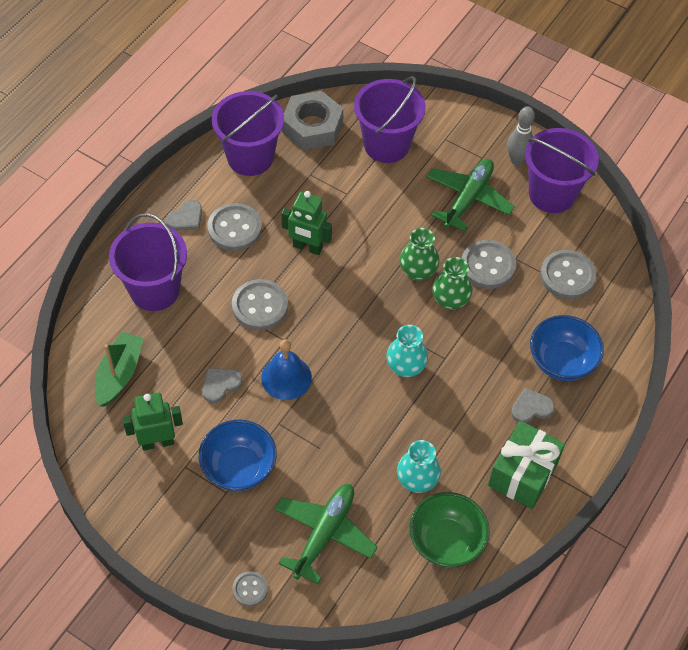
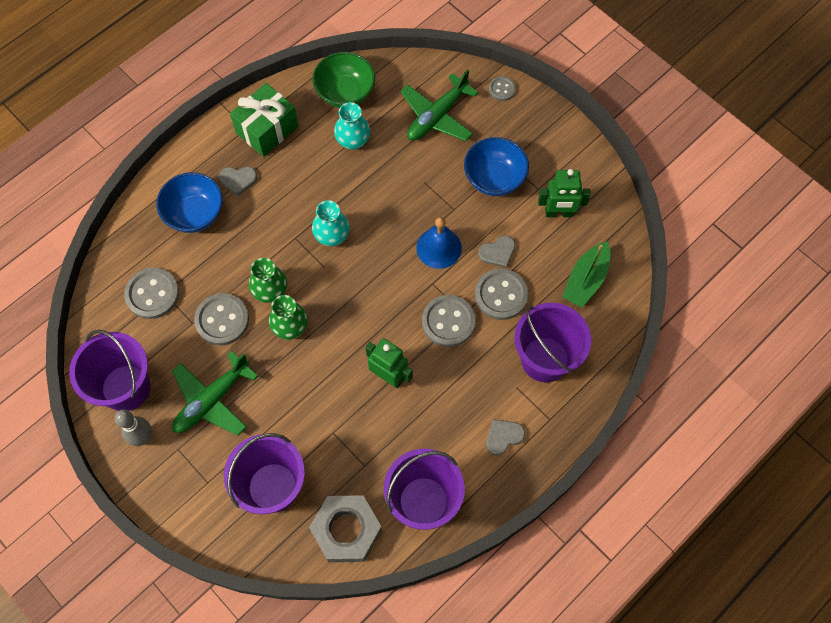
camera: 165 degrees left, 10 degrees up
(235, 228) = (456, 413): grey button -> grey button (501, 295)

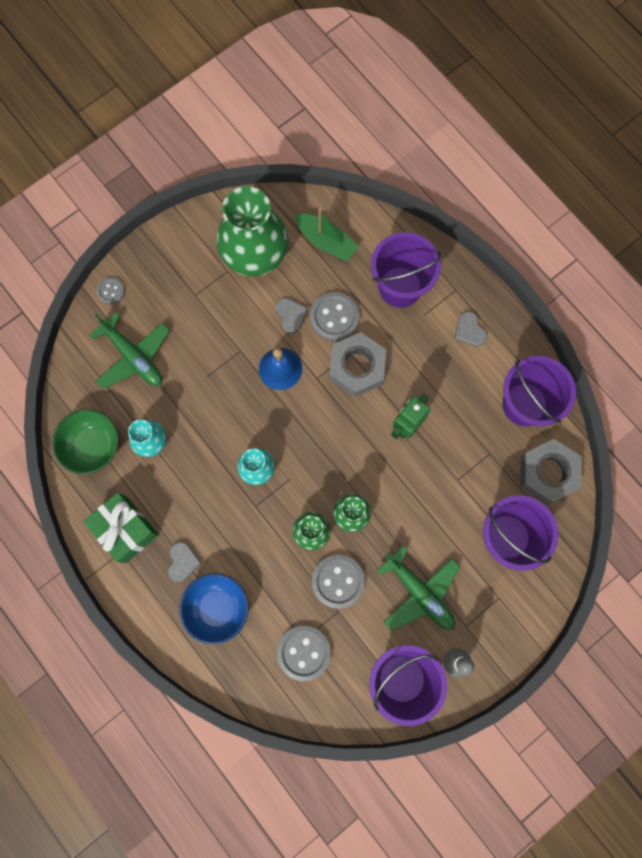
camera: 85 degrees left, 10 degrees up
(448, 321) = (357, 367): grey button -> grey nut
(494, 178) = (211, 309): blue bowl -> none
(558, 213) = (255, 256): green robot -> green vase

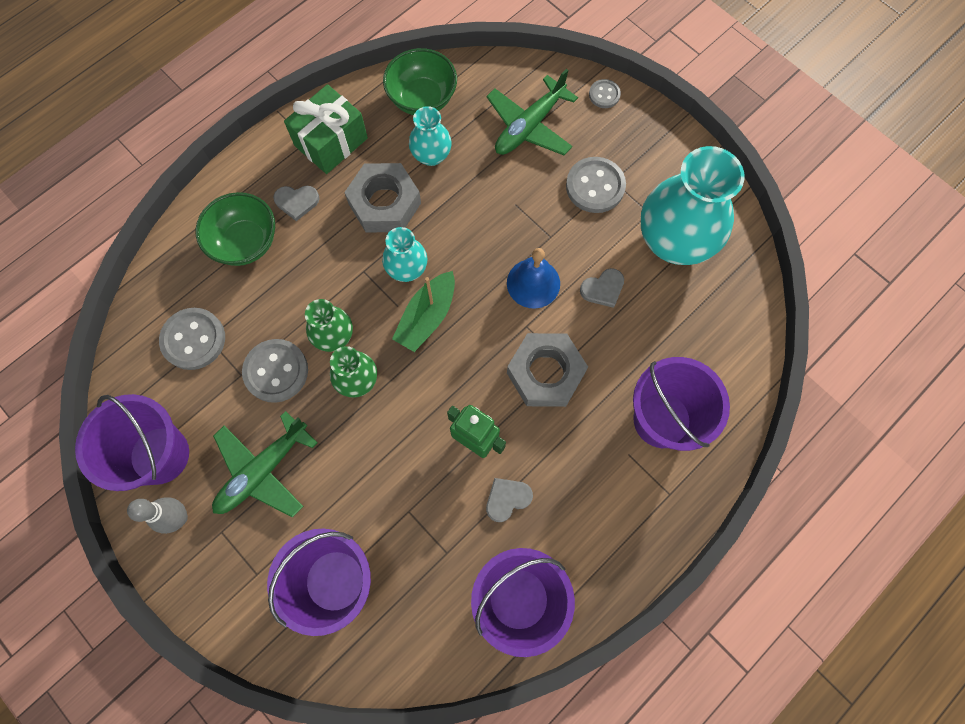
camera: 85 degrees right, 5 degrees down
(217, 608) = (245, 242): blue bowl -> green bowl
(255, 256) = (674, 241): green vase -> turquoise vase
(326, 241) = (708, 322): green boat -> green boat (427, 317)
(334, 317) = (608, 341): grey button -> grey button (595, 186)
(469, 330) = (614, 516): grey heart -> grey heart (507, 499)
(547, 473) = (425, 636): grey nut -> grey nut (385, 203)

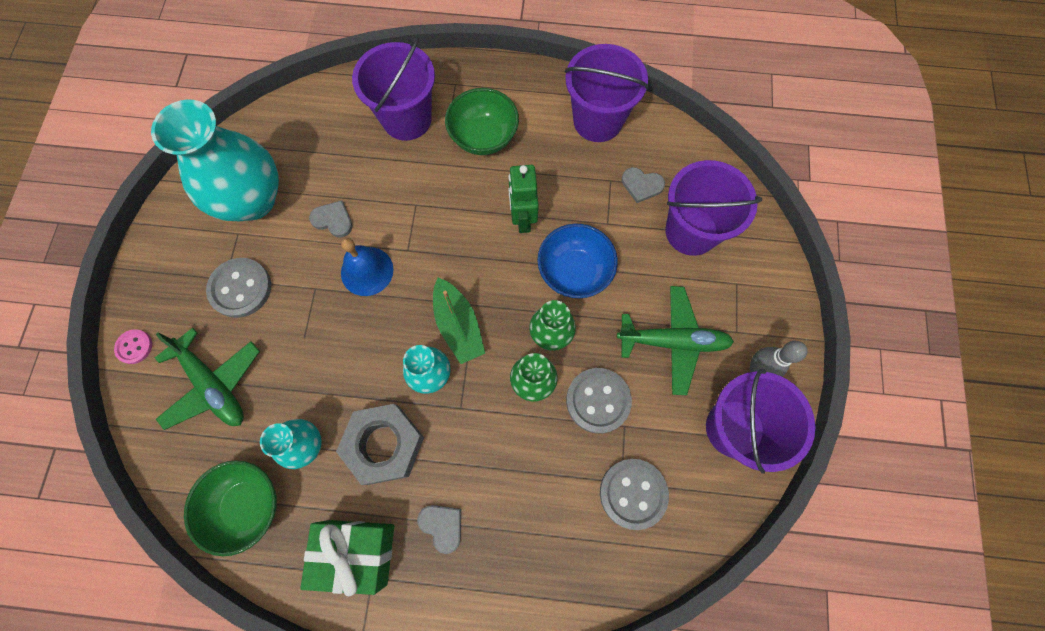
camera: 130 degrees left, 0 degrees up
(245, 242) = (516, 535): green bowl -> green bowl (483, 137)
(390, 443) = (574, 272): none -> blue bowl
(427, 317) = (458, 325): green boat -> green boat turned 75 degrees clockwise
(507, 499) = (543, 171): grey heart -> grey heart (641, 185)
(529, 126) = (213, 385): green plane -> green plane turned 45 degrees clockwise
(545, 373) = (434, 211): grey nut -> none
(604, 95) = (134, 347): grey button -> pink button

